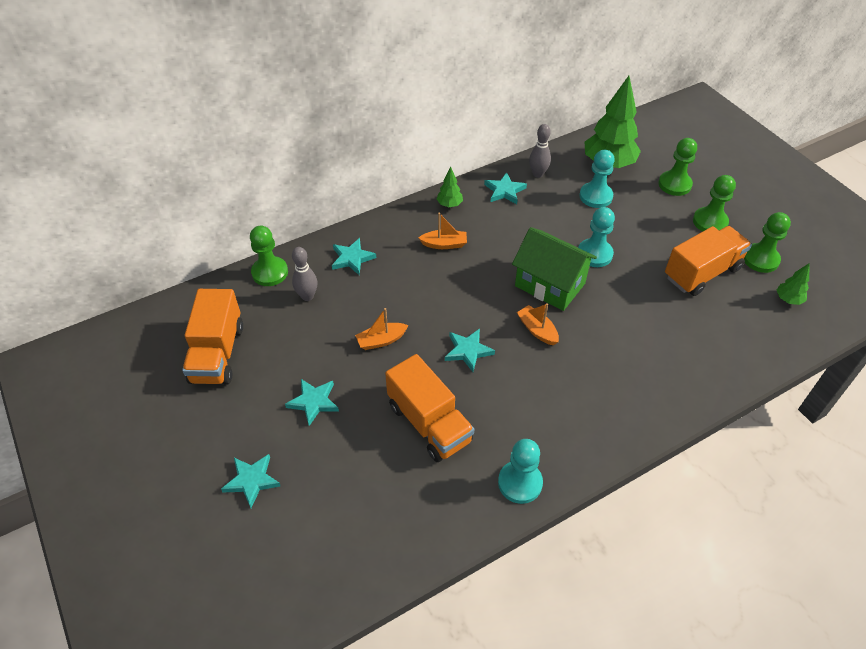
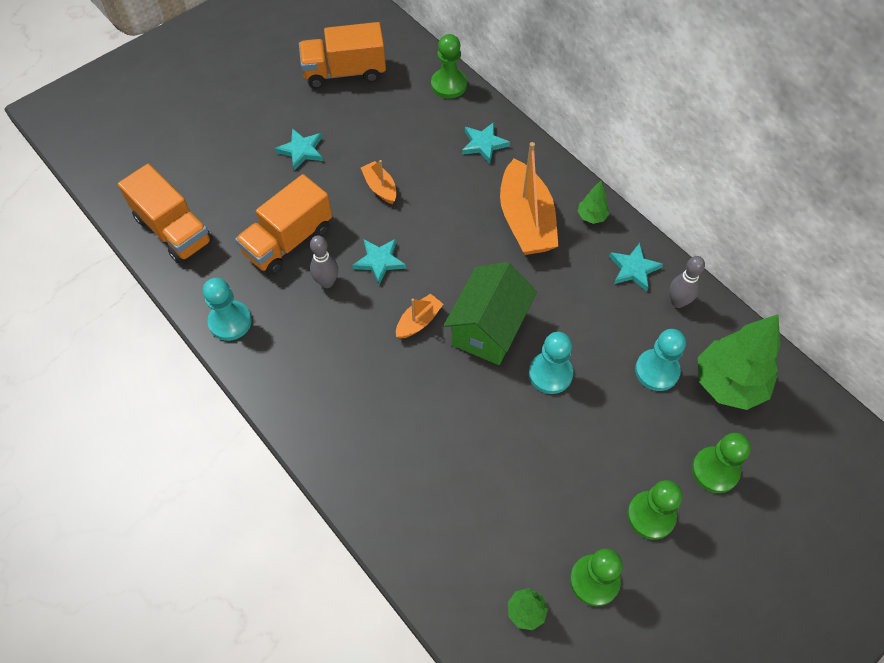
camera: 80 degrees right, 10 degrees up
(252, 480) = (219, 127): turquoise star -> none
(307, 296) = (424, 119): grey bowling pin -> grey bowling pin (327, 282)
(444, 244) = (526, 220): orange boat -> orange boat, size x2.05
(702, 273) = (549, 501): orange truck -> orange truck (174, 230)

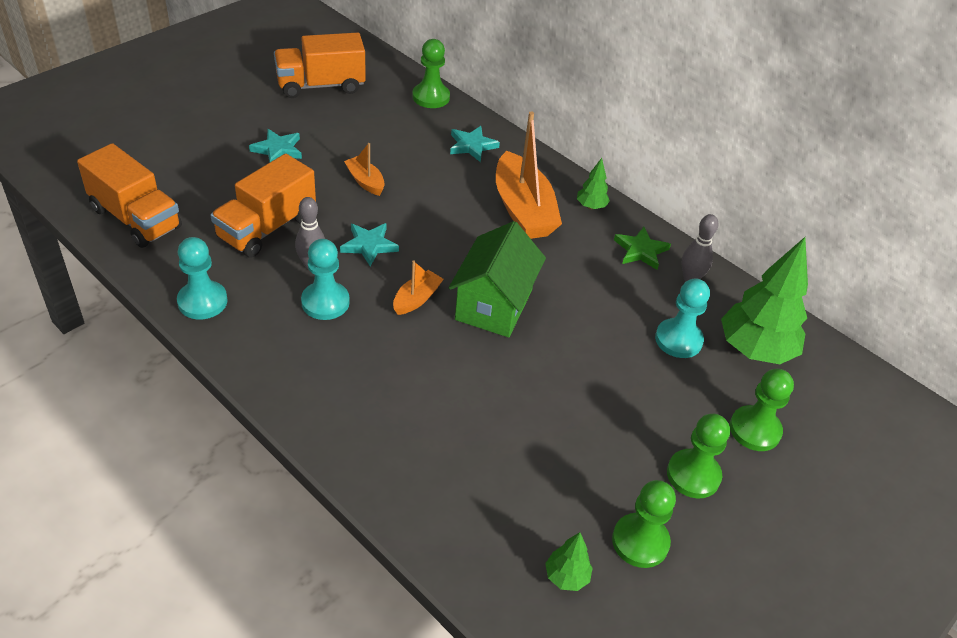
camera: 10 degrees left, 15 degrees down
(550, 374) = (565, 344): turquoise pawn -> turquoise pawn (325, 302)
(633, 269) = (640, 251): turquoise star -> green star

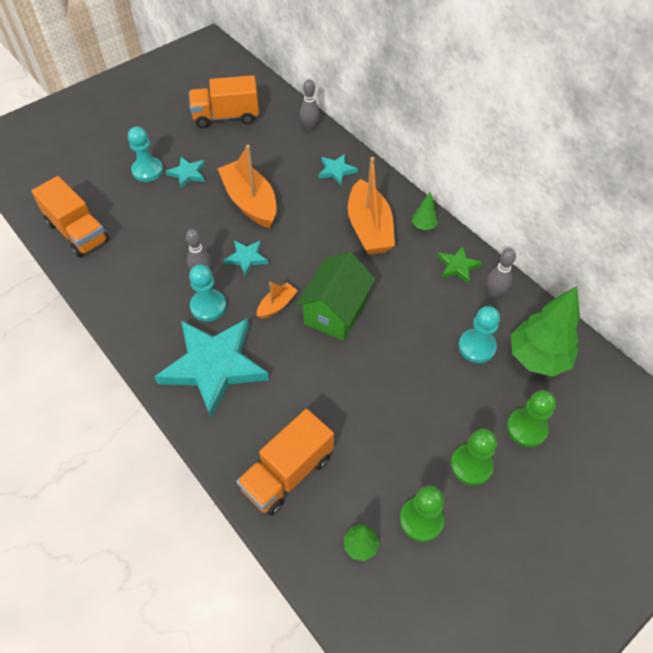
camera: 10 degrees right, 10 degrees up
(202, 301) = (118, 303): turquoise pawn -> turquoise pawn (147, 170)
(267, 228) = (172, 241): orange truck -> orange truck (287, 473)
(342, 372) = (214, 366): none -> turquoise star
(365, 181) = (250, 202): orange boat -> orange boat, size x2.05
(431, 97) = (309, 127): green pawn -> grey bowling pin

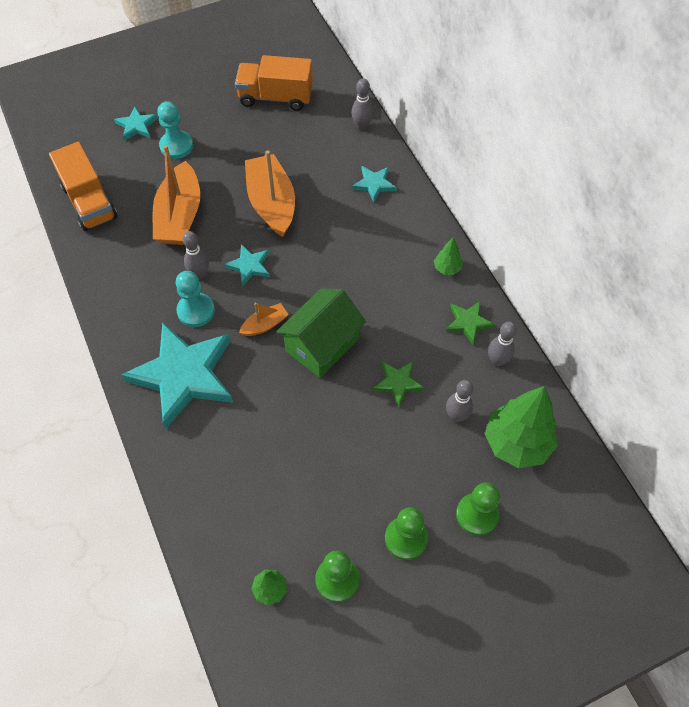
camera: 15 degrees right, 5 degrees up
(187, 174) = (216, 157): turquoise star -> turquoise star (136, 126)
(287, 473) = (222, 501): orange truck -> none
(369, 228) = (387, 259): orange boat -> orange boat (179, 216)
(415, 330) = (398, 383): none -> green star
(476, 347) = (456, 416): turquoise pawn -> grey bowling pin

